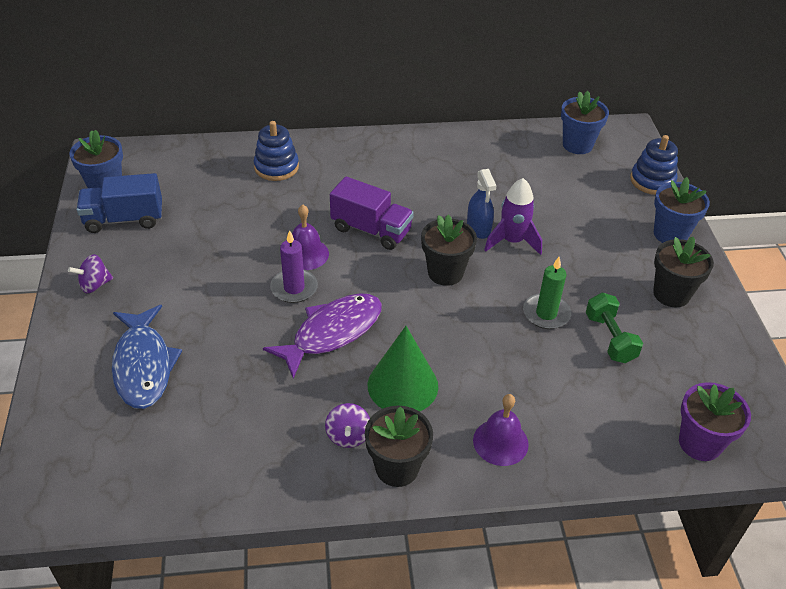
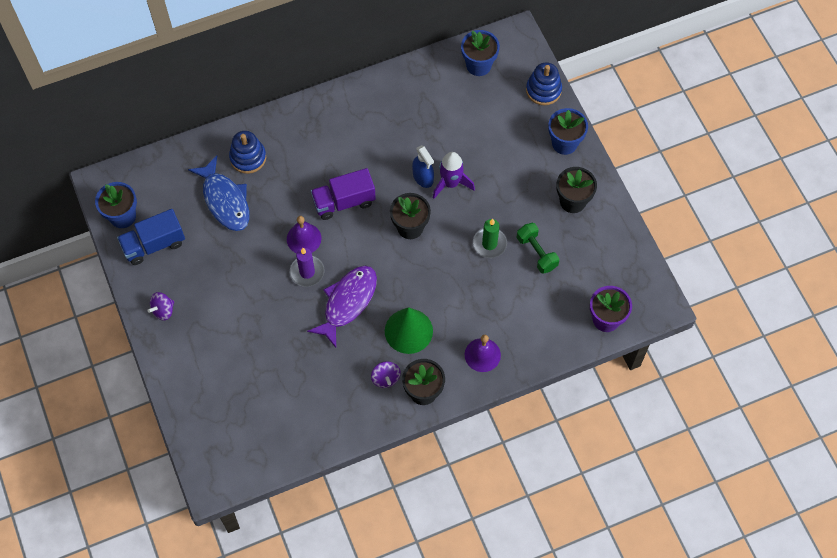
camera: 15 degrees left, 20 degrees up
(143, 365) = (230, 365): blue fish -> blue fish (225, 200)
(371, 230) = (344, 202): purple truck -> purple truck turned 150 degrees clockwise

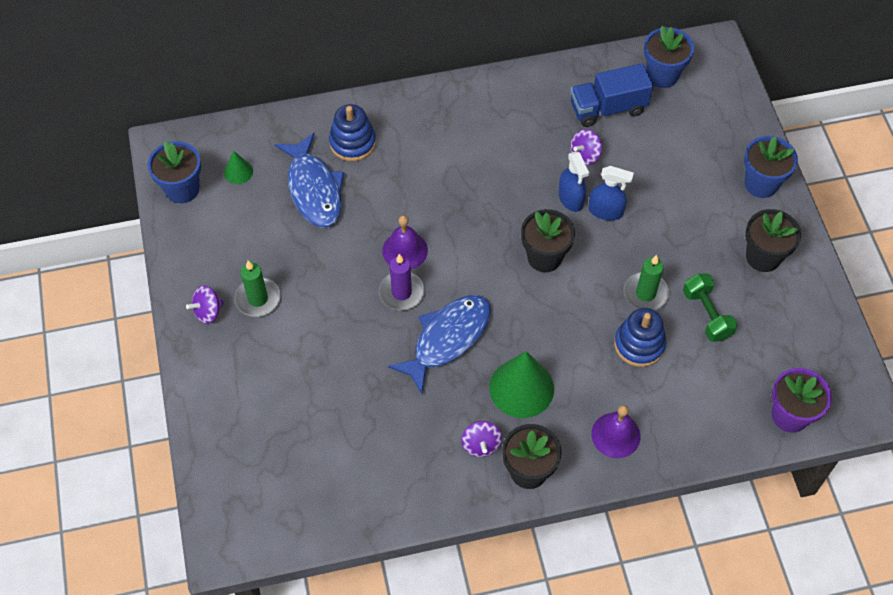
camera: 10 degrees right, 5 degrees down
(154, 244) = (214, 229): blue truck -> blue truck (608, 108)
(163, 195) = (238, 172): none -> green cone
(199, 294) = (258, 299): none -> green candle
(344, 202) = (464, 213): purple truck -> none
(347, 302) = (447, 339): purple fish -> blue fish
(428, 141) = (585, 155): none -> purple spinning top
(451, 183) = (605, 211): purple rocket -> blue spray bottle
(543, 90) = (741, 116): blue stacking toy -> blue stacking toy (639, 344)

